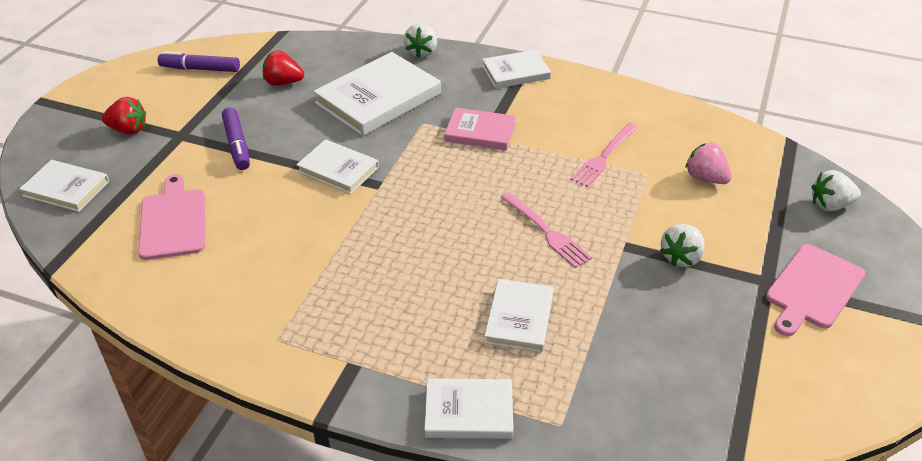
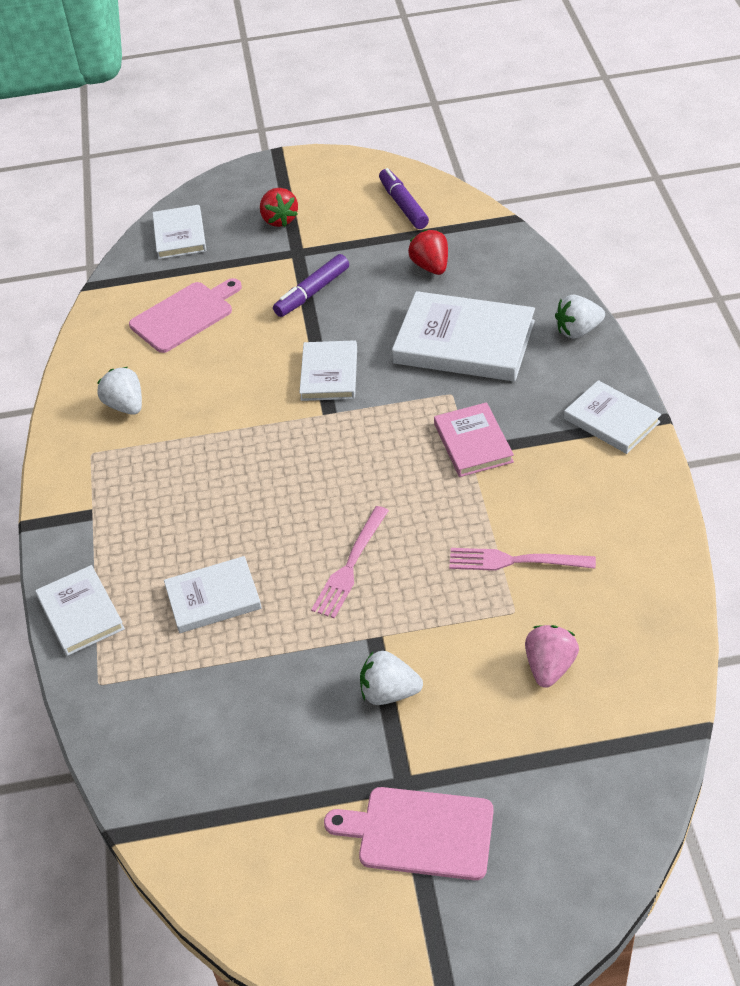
camera: 65 degrees right, 5 degrees up
(830, 205) = (594, 809): white strawberry -> white strawberry (125, 405)

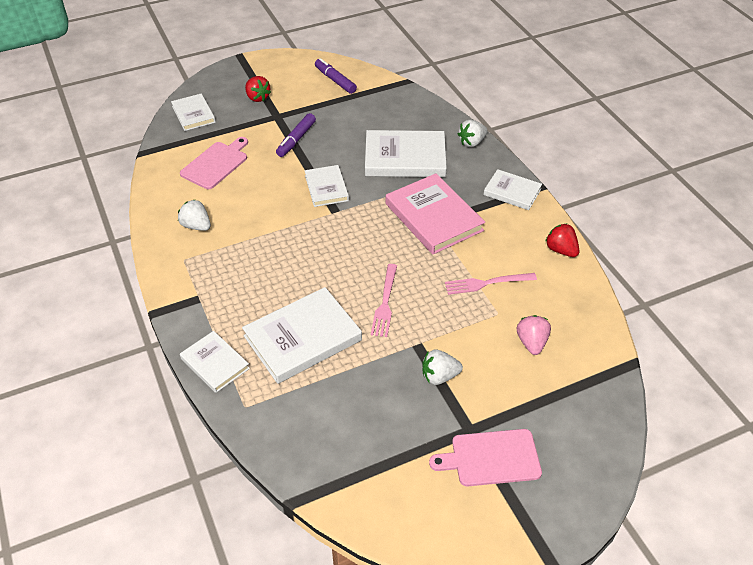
camera: 20 degrees left, 0 degrees up
(213, 598) = (302, 338): white book -> white book, size x1.71
(431, 266) = (367, 115): red strawberry -> red strawberry (561, 250)
(473, 443) = (434, 217): pink book -> pink book, size x1.71

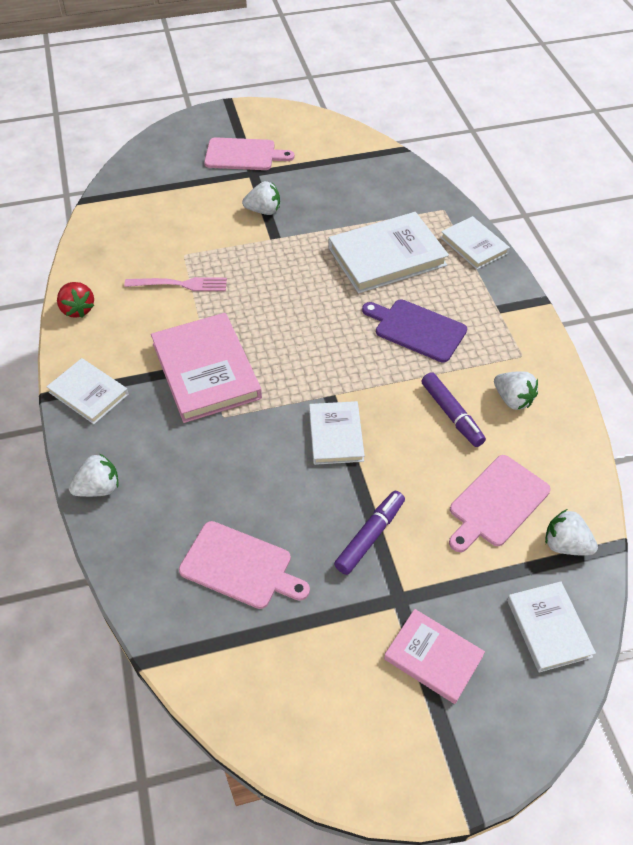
camera: 170 degrees left, 5 degrees up
(176, 149) = (565, 545): none -> white strawberry
(257, 97) = (433, 657): red strawberry -> pink book
(271, 270) = (417, 329): none -> purple cutting board
(335, 80) = (280, 686): purple marker -> purple marker (451, 414)
(370, 119) = (240, 566): none -> pink cutting board
(385, 303) = (296, 278): pink fork -> none
(405, 158) = (210, 473): white book -> none
(531, 343) = (165, 226): pink strawberry -> none

